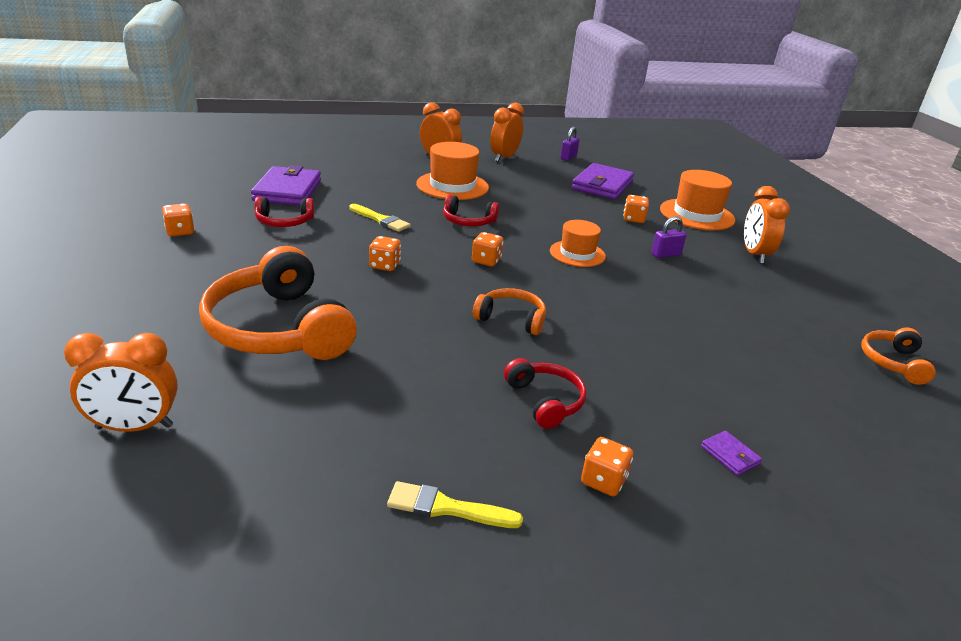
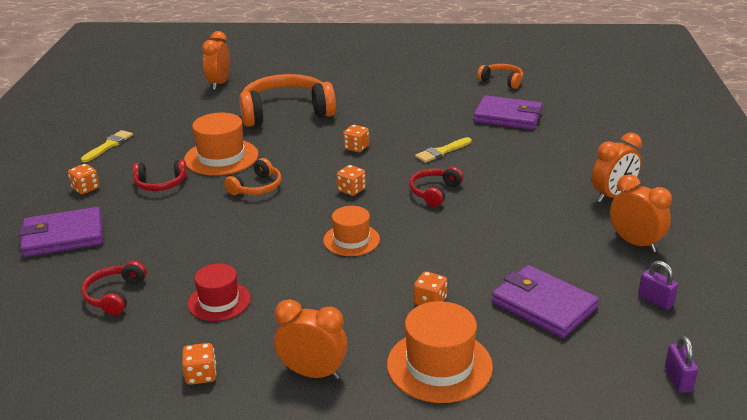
camera: 110 degrees right, 0 degrees up
(180, 232) = (428, 83): orange dice -> orange dice (201, 375)
(284, 222) = (441, 115): red headphones -> red headphones (114, 295)
(452, 186) = (528, 194): orange hat -> orange hat (221, 157)
(666, 254) = (333, 298): purple padlock -> purple padlock (678, 380)
(724, 306) = (219, 301): none -> red hat
(730, 455) = (63, 236): purple wallet -> purple wallet, size x2.41
(892, 362) = (74, 374): orange headphones -> orange headphones (502, 81)

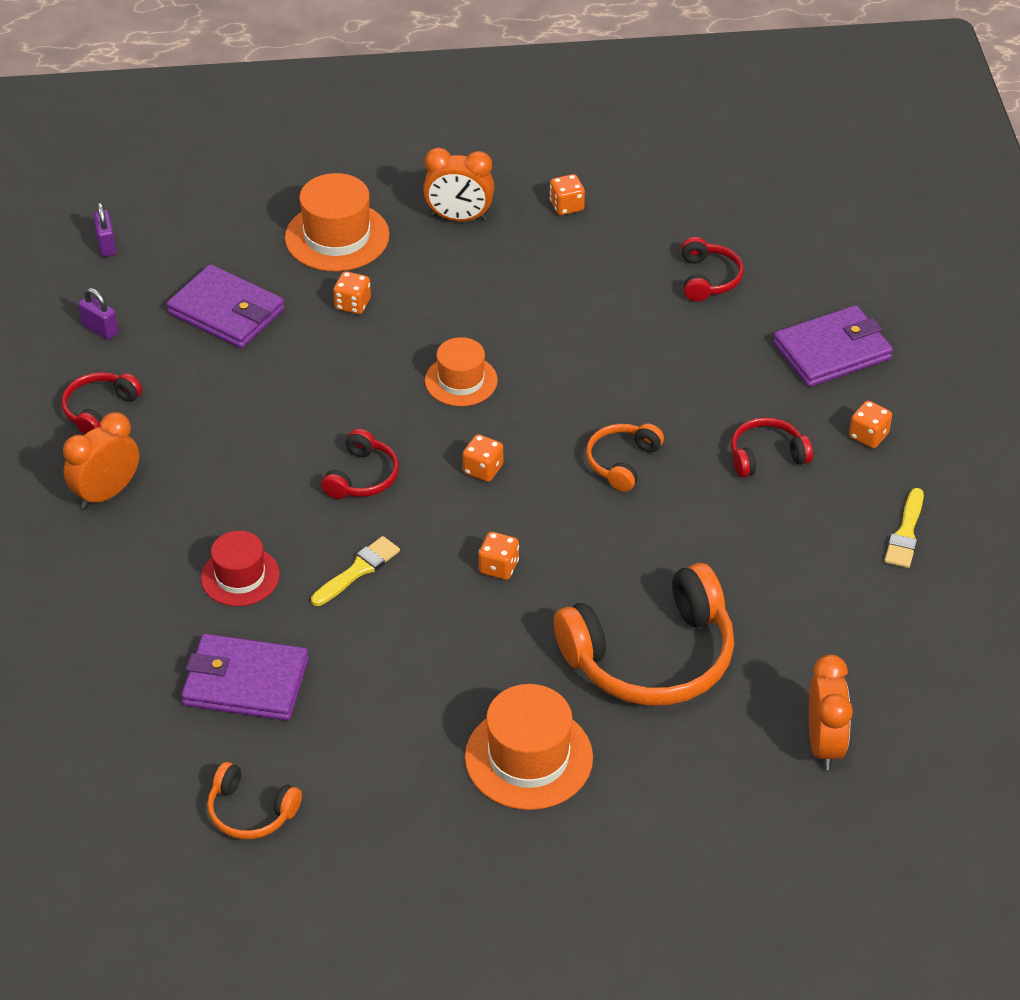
camera: 170 degrees right, 15 degrees up
(219, 301) = (587, 283): red hat -> red hat (240, 576)
(221, 157) = (707, 523): orange hat -> orange hat (528, 757)
(635, 243) = (99, 410): orange clock -> red headphones

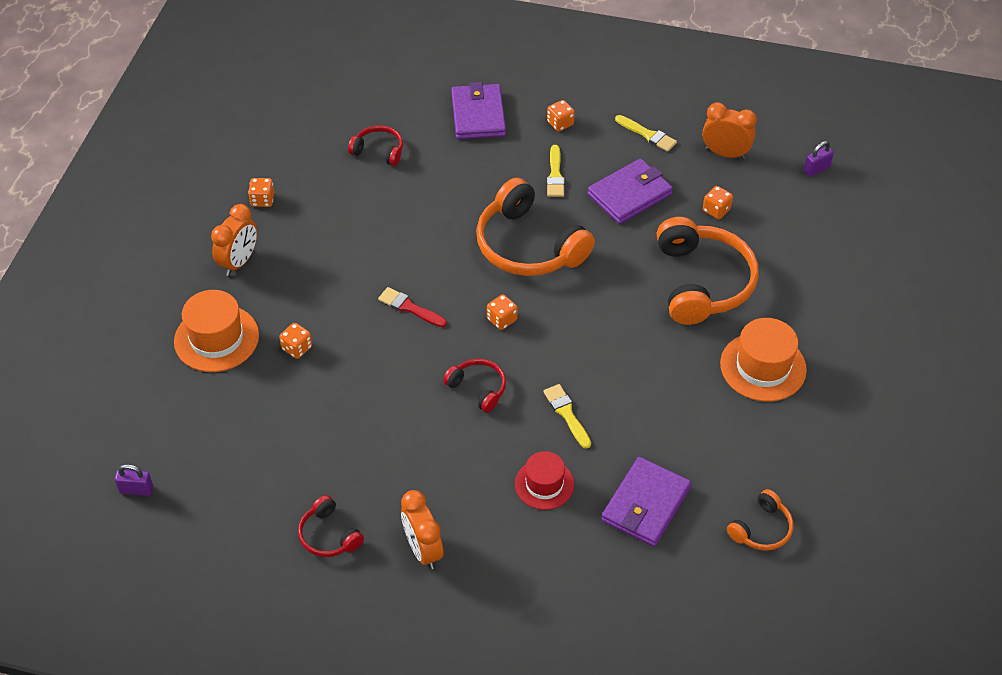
camera: 70 degrees left, 5 degrees up
(100, 329) = (236, 515): purple padlock -> purple padlock (816, 169)
(226, 312) = (262, 427): purple wallet -> purple wallet (629, 194)
(461, 381) = (409, 307): orange hat -> red brush
(498, 567) = (595, 336): orange dice -> orange dice (716, 210)
(622, 462) = (528, 246): orange headphones -> orange headphones, size x2.02
(766, 456) = (555, 175): red headphones -> yellow brush
(824, 744) = (798, 225): orange clock -> orange clock (725, 153)

